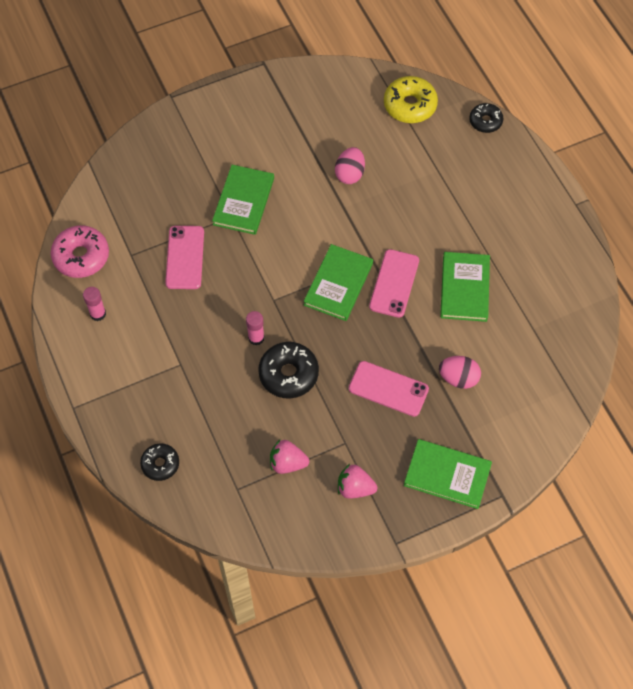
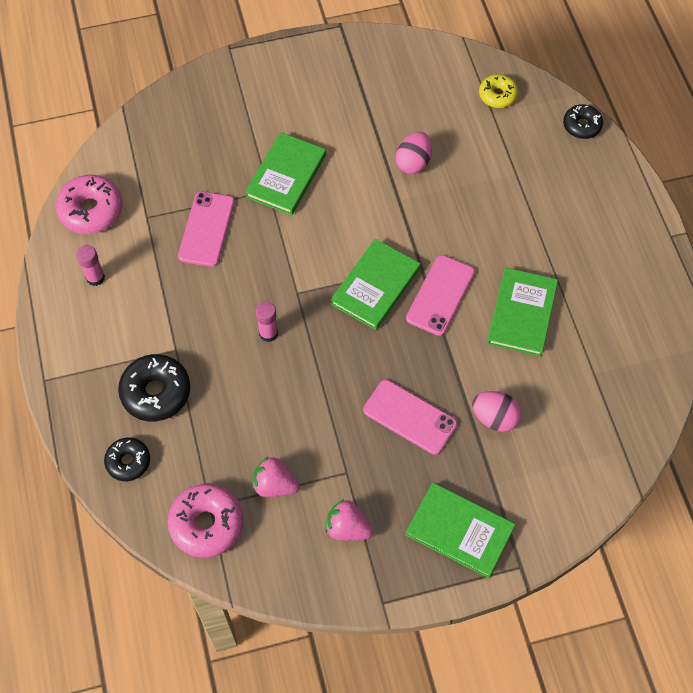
camera: 10 degrees right, 0 degrees up
(237, 504) = (206, 524): none -> pink donut
(288, 374) = (297, 381): black donut -> black donut (156, 392)
(410, 105) = (497, 95): yellow donut -> yellow donut, size x0.62

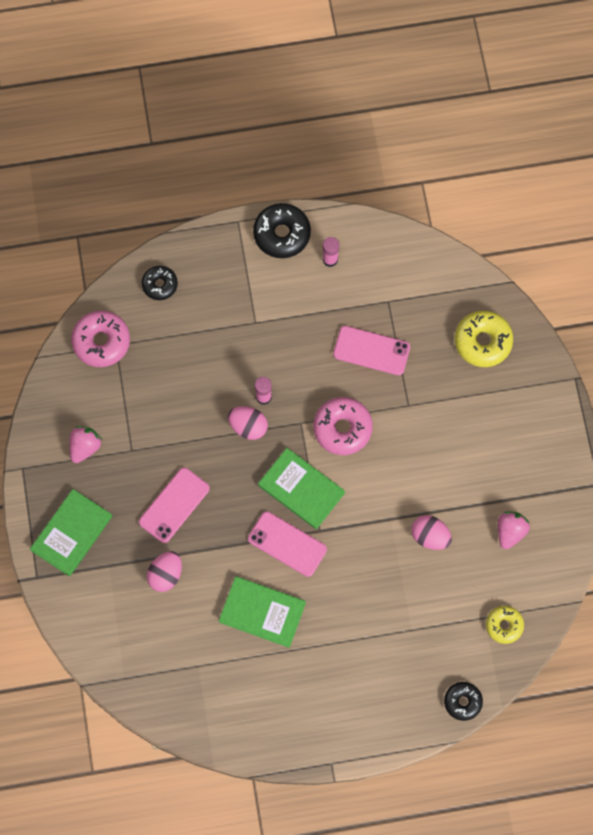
camera: 95 degrees right, 10 degrees up
(91, 210) = (398, 255): pink donut -> pink donut (342, 428)
(156, 392) = (218, 306): black donut -> black donut (282, 234)
(192, 127) = (482, 342): none -> yellow donut
(274, 485) = (127, 394): pink strawberry -> pink strawberry (510, 531)
(286, 176) = (423, 421): green book -> none
(306, 346) = (248, 426): none -> pink egg

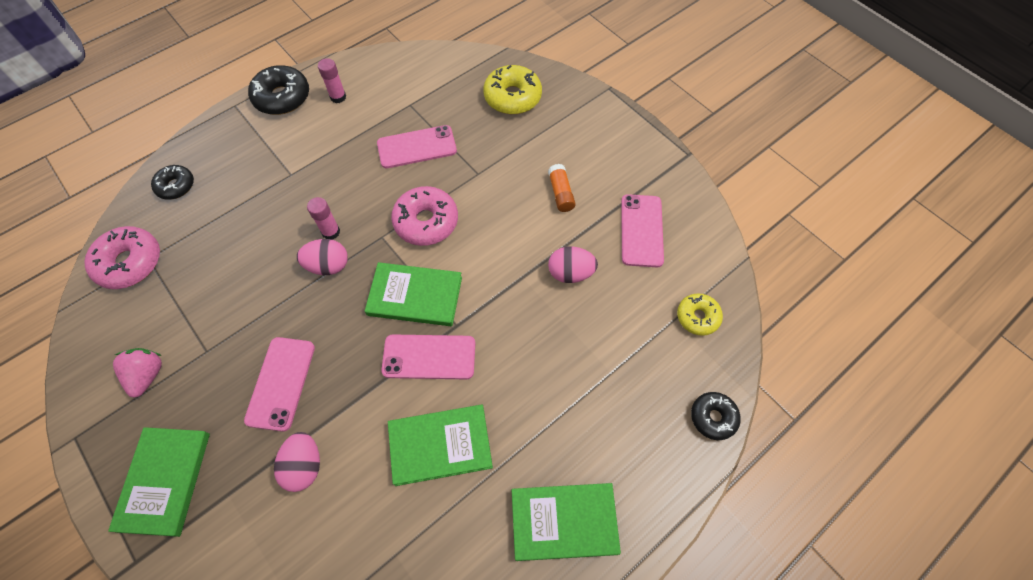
camera: 30 degrees left, 10 degrees down
(316, 708) = (564, 521): none -> green book
(466, 461) = (560, 193): none -> orange glue stick
(510, 531) = (641, 230): pink strawberry -> pink phone

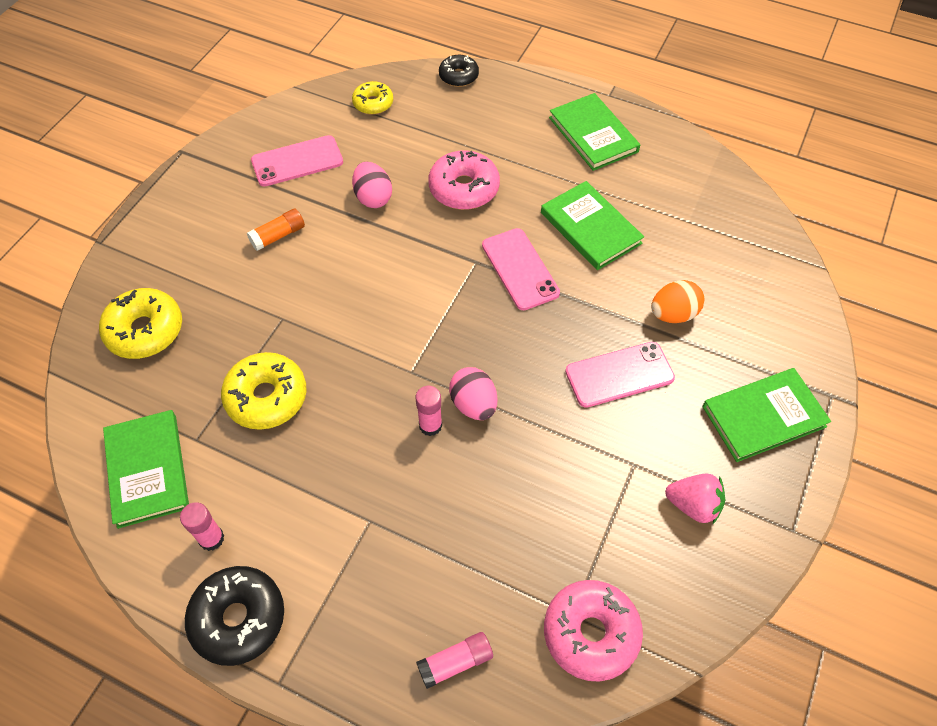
camera: 115 degrees left, 5 degrees down
(147, 375) = (693, 505): pink strawberry -> pink strawberry turned 135 degrees counterclockwise
(176, 186) = (455, 662): black donut -> pink glue stick
(304, 466) = (673, 314): pink egg -> orange egg
(415, 296) = (464, 308): green book -> green book (147, 470)
(417, 147) = (266, 397): pink phone -> yellow donut
(426, 222) = (371, 338): pink donut -> pink donut (464, 188)

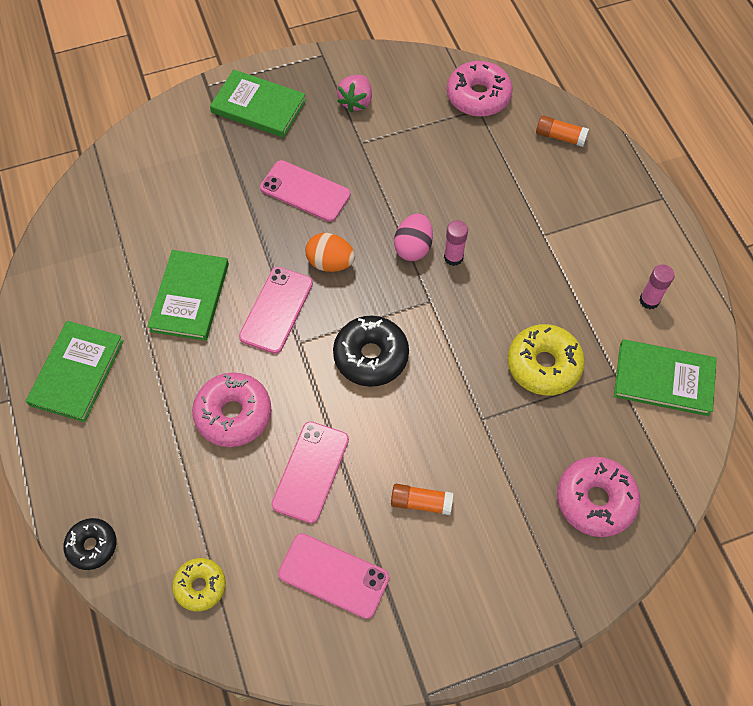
camera: 135 degrees left, 5 degrees up
(145, 330) = (595, 500): yellow donut -> pink donut
(147, 470) = (663, 379): green book -> green book turned 75 degrees clockwise
(238, 618) = (663, 244): black donut -> black donut (371, 356)
(373, 198) = (311, 472): pink egg -> pink phone
(455, 662) = (560, 137): pink glue stick -> orange glue stick
(673, 314) = (223, 196): orange egg -> orange egg (330, 263)
(693, 505) = (356, 102): pink strawberry -> pink strawberry turned 135 degrees counterclockwise

